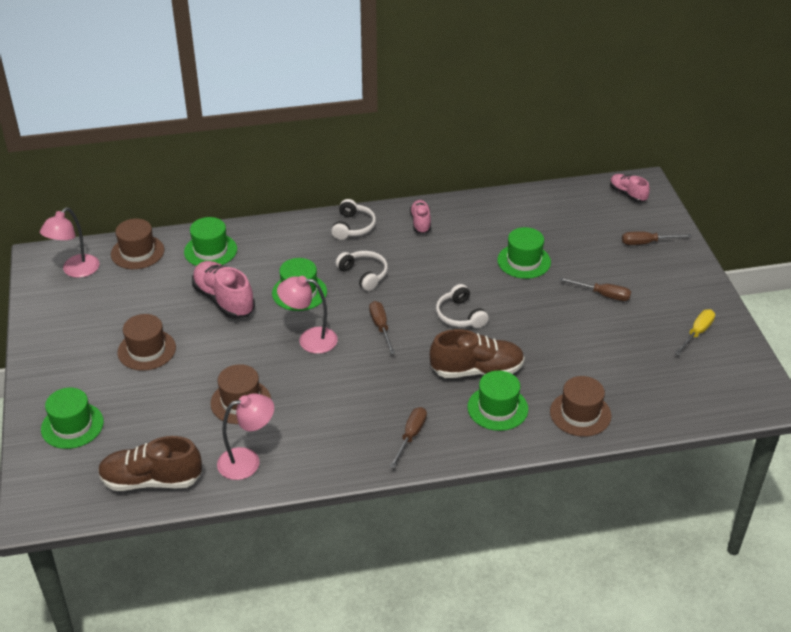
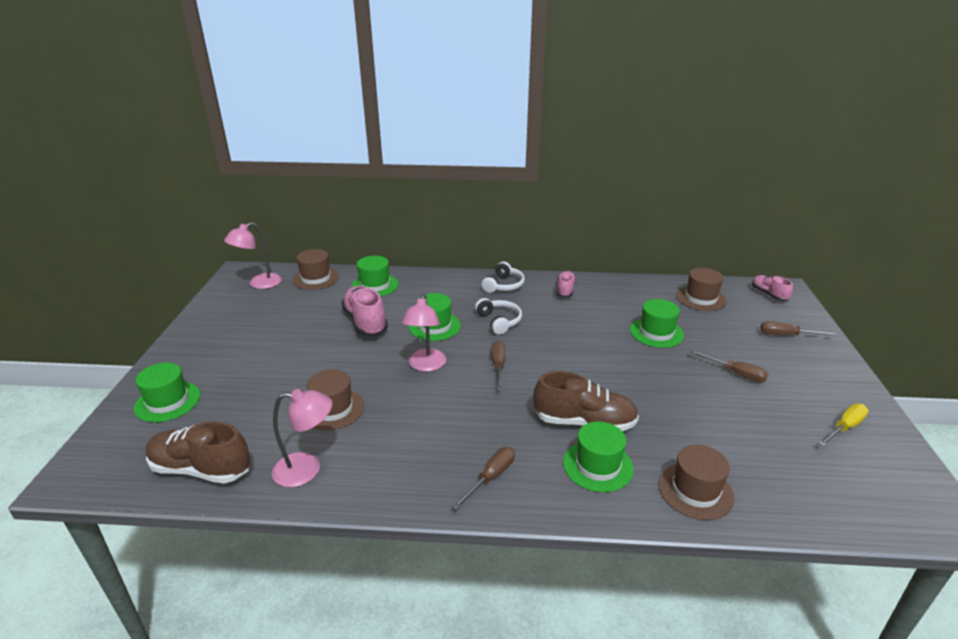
camera: 15 degrees right, 10 degrees down
(146, 350) = (276, 350): brown hat -> brown hat (701, 298)
(309, 340) = (425, 365): pink lamp -> pink lamp turned 105 degrees counterclockwise
(460, 315) = (580, 368): white headphones -> none

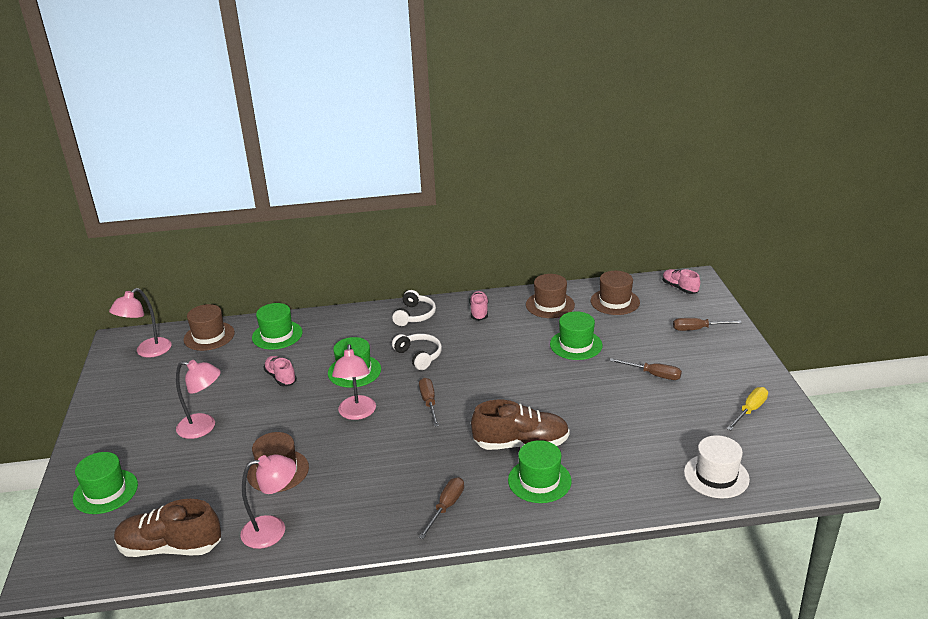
camera: 10 degrees left, 0 degrees up
(280, 356) = (204, 427): none -> pink lamp
(365, 322) = (281, 377): pink shoe -> pink shoe, size x0.58
(695, 491) = (626, 487): brown hat -> brown hat (550, 305)
(804, 496) = (716, 476): none -> white hat

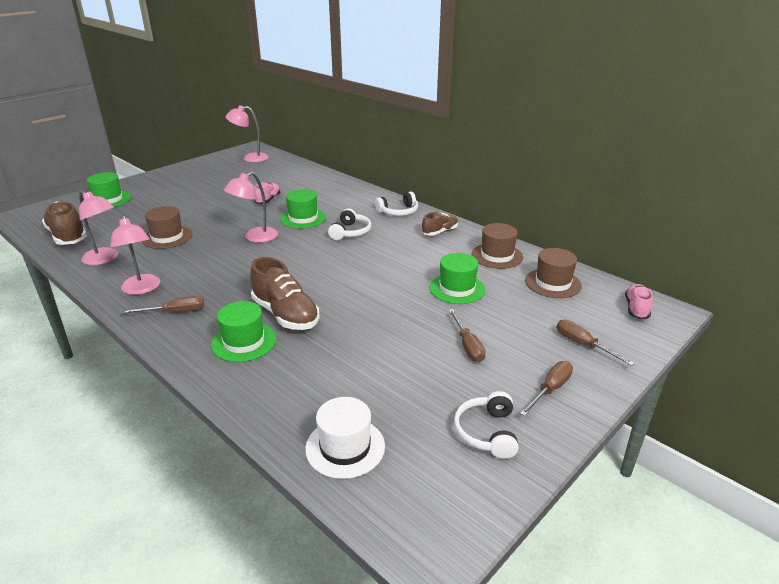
camera: 50 degrees right, 0 degrees up
(204, 427) = (192, 200): pink lamp -> pink lamp (142, 289)
(209, 336) = (286, 165): brown hat -> none
(277, 335) = (312, 181): green hat -> none
(429, 403) = (297, 257): brown screwdriver -> brown screwdriver (550, 389)
(479, 312) = (440, 232): pink shoe -> brown shoe
(750, 410) = (487, 432): yellow screwdriver -> white headphones

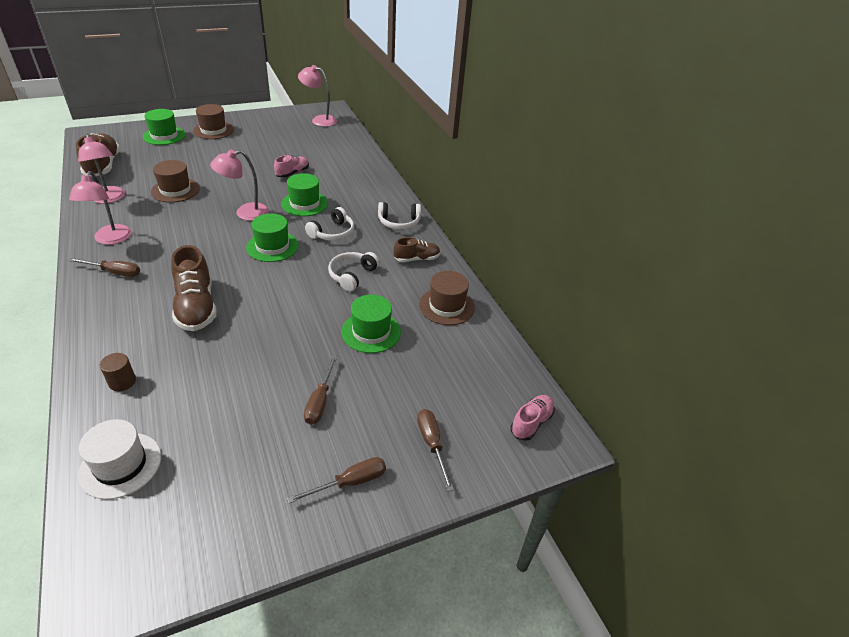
camera: 20 degrees right, 10 degrees up
(244, 342) = (139, 323): green hat -> green hat (272, 246)
(277, 388) = (122, 382): none -> brown cylinder
(487, 432) = (248, 504): white headphones -> white headphones (352, 275)
(553, 283) = (472, 359): brown hat -> brown hat (213, 130)

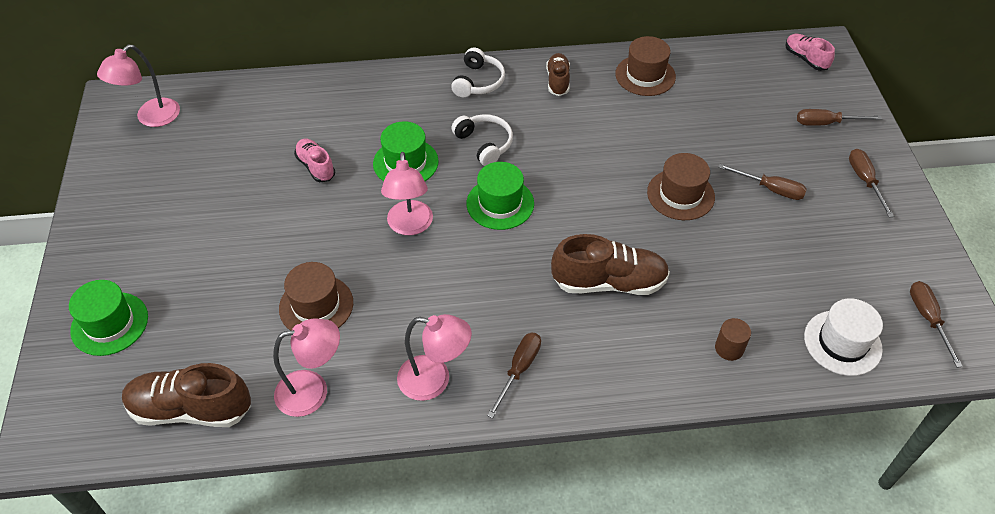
camera: 70 degrees left, 10 degrees up
(147, 545) = (928, 319): none -> brown screwdriver
(213, 130) = (122, 254): brown hat -> brown hat (680, 194)
(352, 275) = (577, 139): white headphones -> none
(371, 332) = (676, 138): green hat -> none

